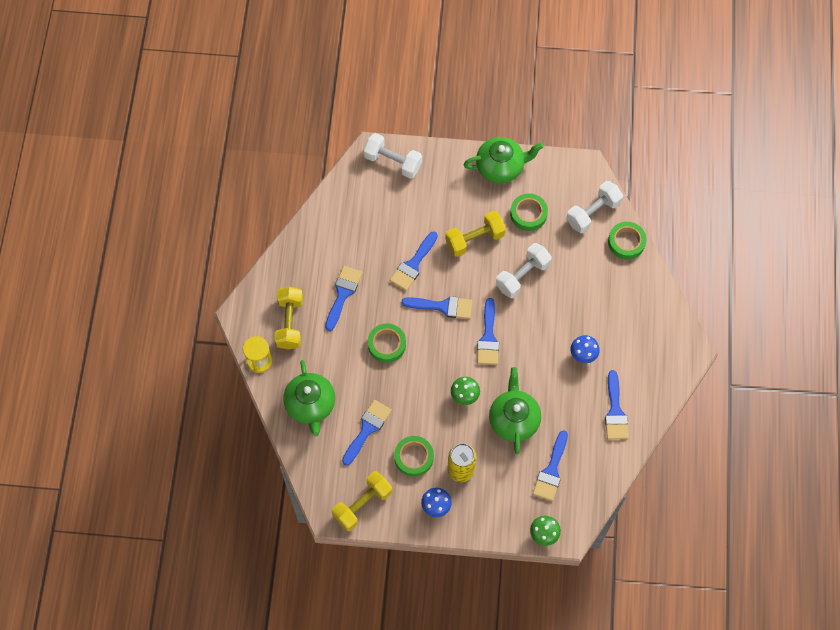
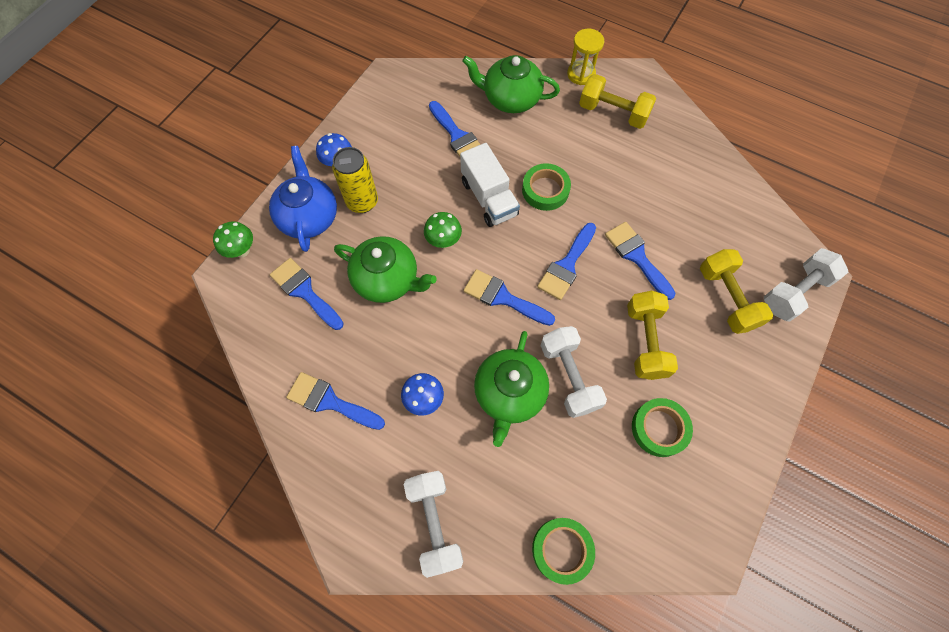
camera: 115 degrees right, 0 degrees up
(343, 294) = (627, 172): blue brush -> none
(362, 504) = (381, 103): yellow dumbbell -> yellow dumbbell (726, 298)
(413, 381) = (489, 198): none -> white truck
(414, 457) = (402, 165): green tape -> none
(492, 502) = (309, 217): none -> blue teapot
(500, 167) = (747, 425): green teapot -> green teapot (509, 393)
(593, 212) = (629, 524): white dumbbell -> white dumbbell (435, 523)

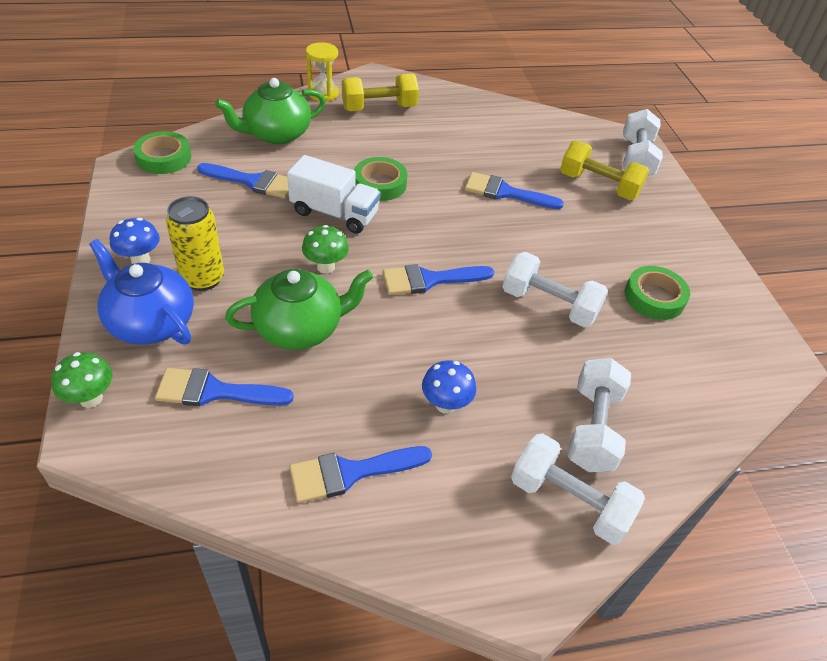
camera: 45 degrees left, 20 degrees down
(501, 489) = (593, 428): none -> white dumbbell
(509, 393) = (516, 348): green teapot -> none
(562, 550) = (690, 437): green tape -> green tape (164, 158)
(567, 265) = (457, 227): blue brush -> none
(645, 341) = (577, 245): yellow dumbbell -> none

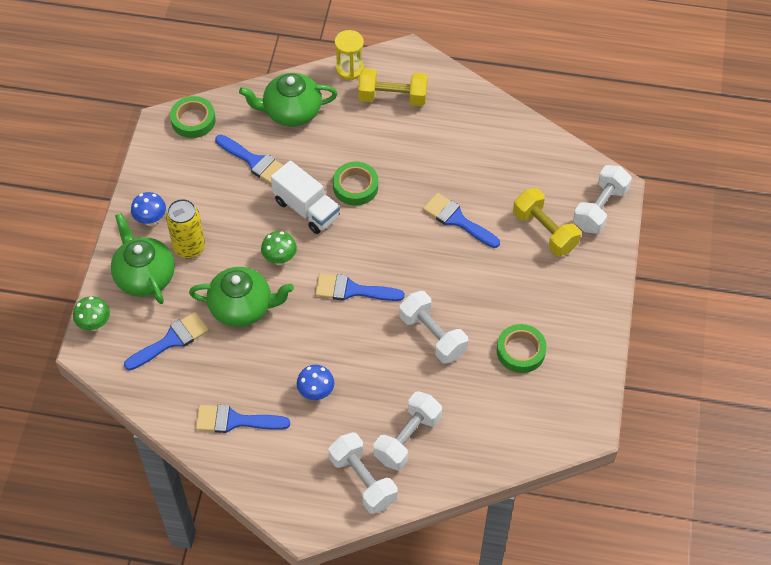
camera: 25 degrees right, 10 degrees up
(151, 322) = (144, 276): blue teapot -> green teapot
(215, 391) = (171, 341): blue brush -> blue brush turned 120 degrees clockwise

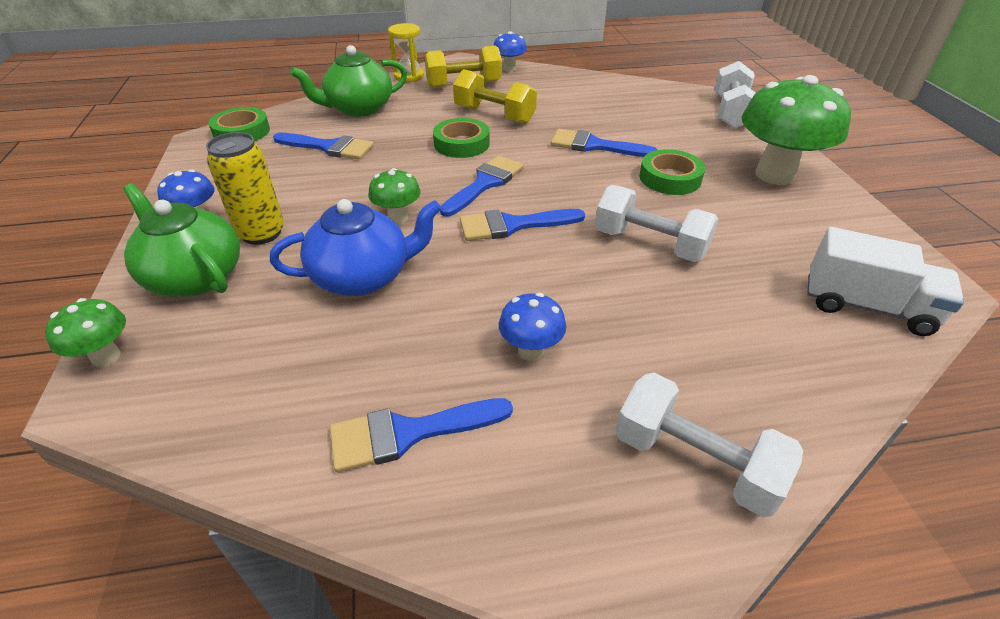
camera: 20 degrees left, 15 degrees down
(171, 341) = (254, 345): blue brush -> blue brush (484, 184)
(242, 307) = (363, 277): green teapot -> blue teapot
(306, 209) = (412, 170): white truck -> white truck (866, 306)
(407, 438) = (716, 372): white dumbbell -> none
(445, 81) = (509, 69): none -> blue mushroom
(520, 351) = (771, 233): green tape -> green tape (670, 178)
(544, 231) = (694, 136): yellow dumbbell -> yellow dumbbell (494, 115)
(572, 296) = (774, 175): none -> green mushroom

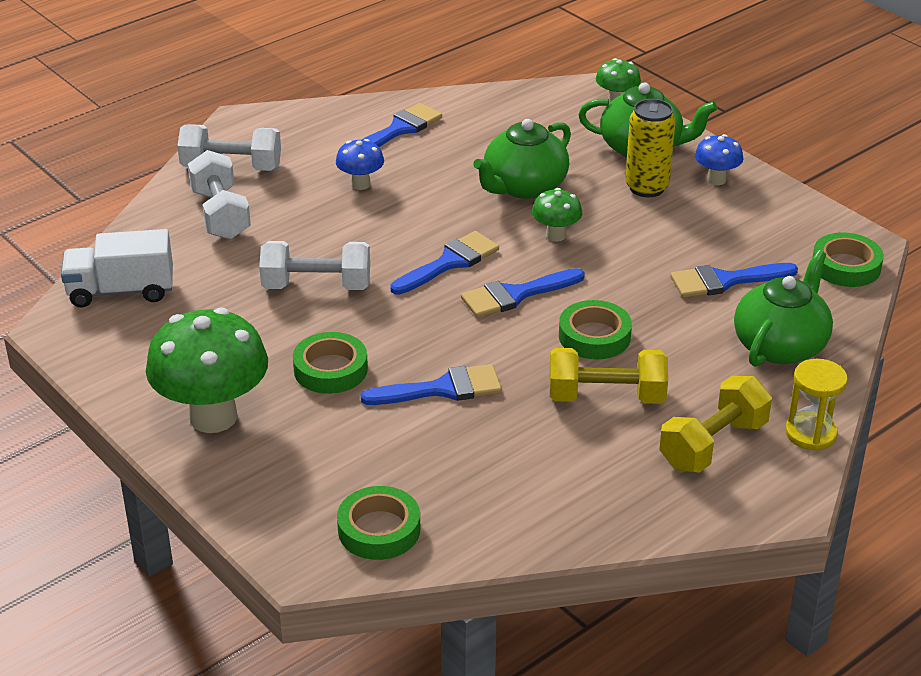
camera: 150 degrees right, 5 degrees down
(363, 277) = (524, 186): blue teapot -> green teapot
(484, 184) = (516, 295): blue brush -> blue brush turned 60 degrees clockwise
(509, 69) = (692, 514): blue mushroom -> none
(680, 100) = (379, 529): none -> green tape
(731, 112) = (294, 526): white dumbbell -> white dumbbell (221, 214)

